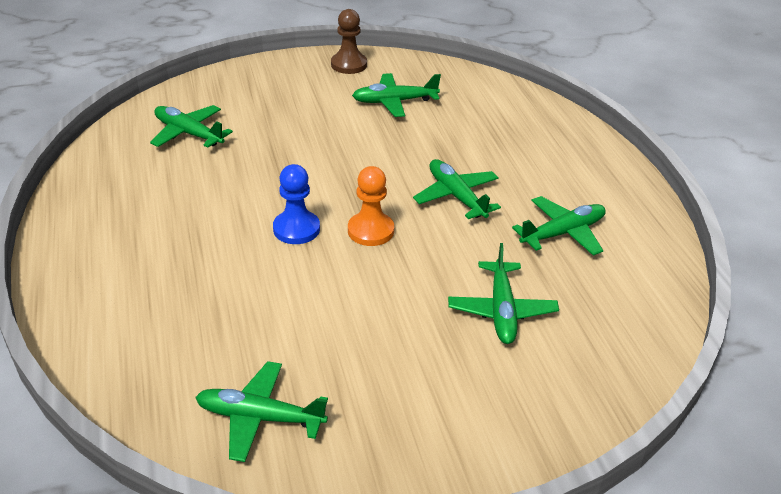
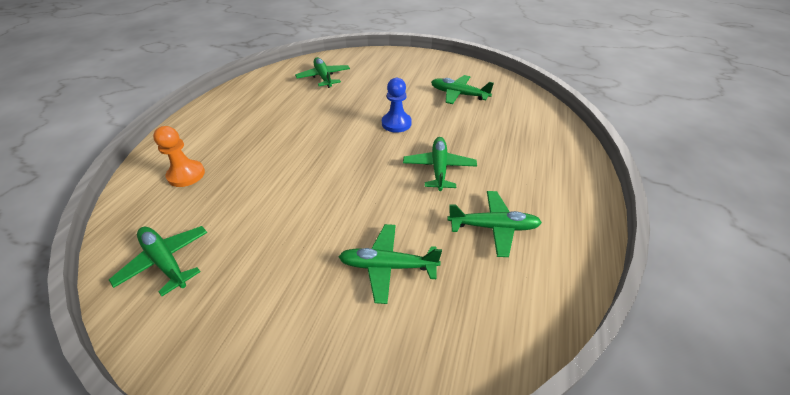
camera: 35 degrees right, 5 degrees up
(296, 229) = (319, 150): blue pawn -> blue pawn (396, 123)
(349, 65) = (452, 66): brown pawn -> none
(370, 231) = (360, 169): orange pawn -> orange pawn (186, 175)
(501, 310) = (387, 266): green plane -> green plane turned 60 degrees clockwise

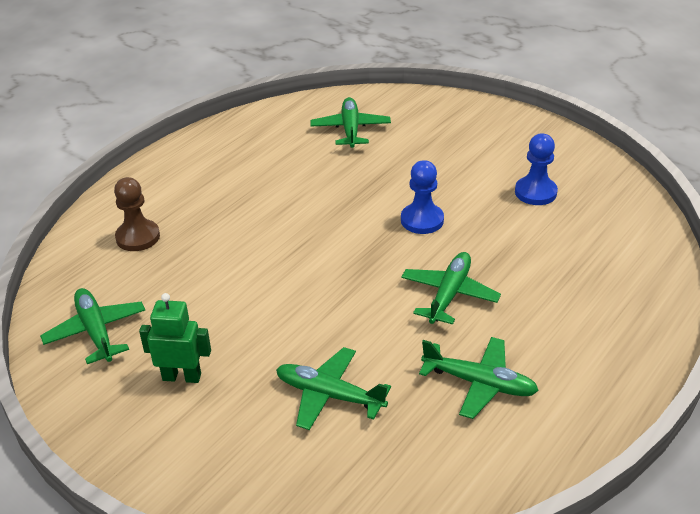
camera: 20 degrees right, 5 degrees down
(186, 175) = (138, 237): orange pawn -> brown pawn
(256, 283) = (182, 377): none -> green robot
(458, 94) = (535, 192): green plane -> blue pawn

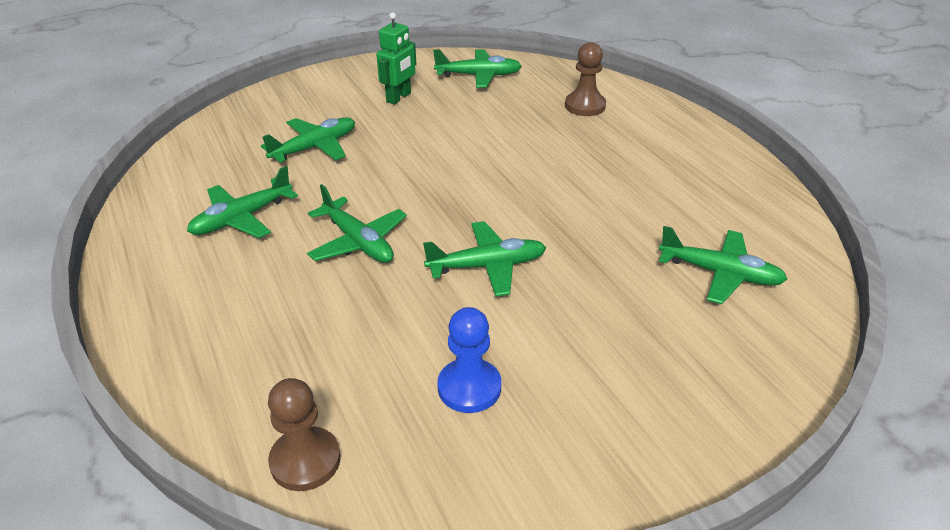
camera: 115 degrees right, 0 degrees up
(422, 220) = (487, 266): blue pawn -> green plane
(644, 230) = (305, 460): none -> brown pawn

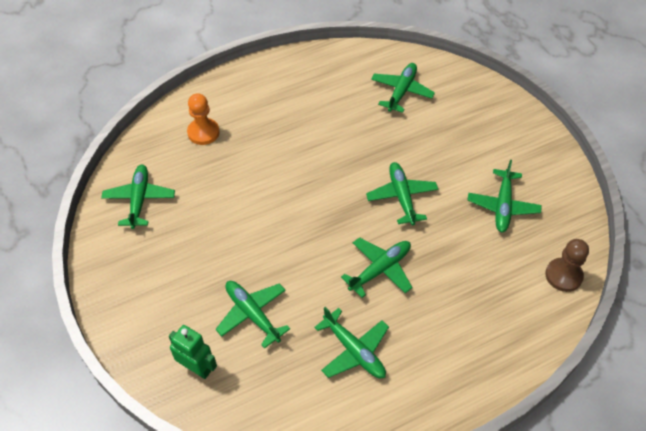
camera: 90 degrees left, 15 degrees up
(399, 97) = (171, 258): green robot -> green robot (197, 368)
(469, 387) = (503, 206): blue pawn -> green plane
(585, 106) = (203, 132): brown pawn -> orange pawn

